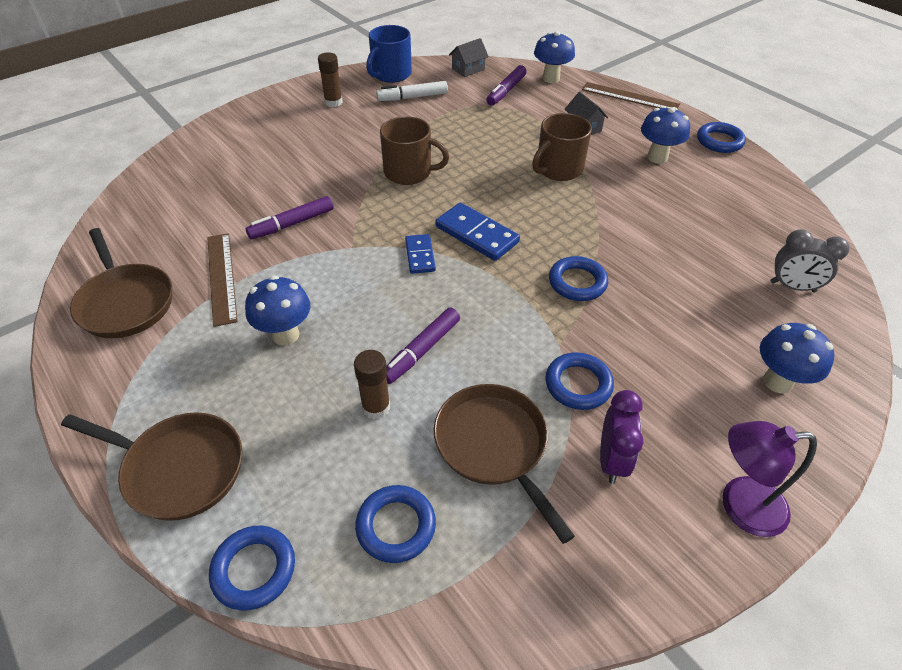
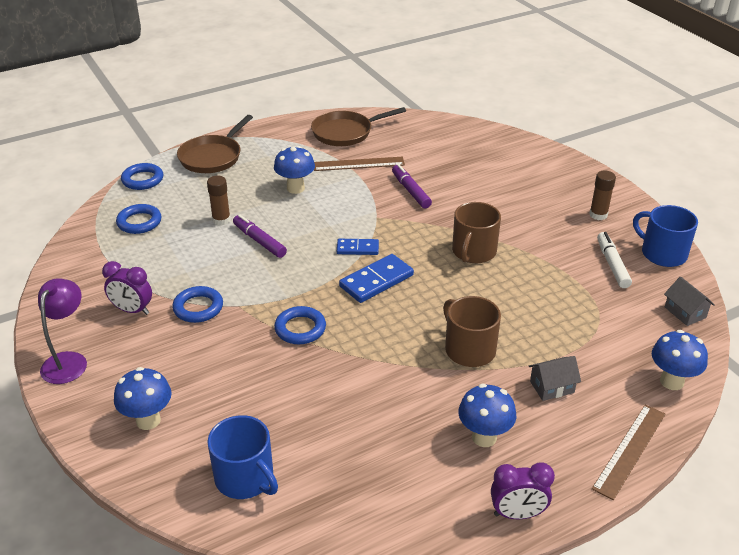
camera: 100 degrees right, 10 degrees down
(494, 446) = (169, 262): brown pan -> none
(506, 91) = (633, 336): purple marker -> none
(719, 141) = (517, 514): blue ring -> purple clock
(792, 287) = (245, 478): grey clock -> blue mug

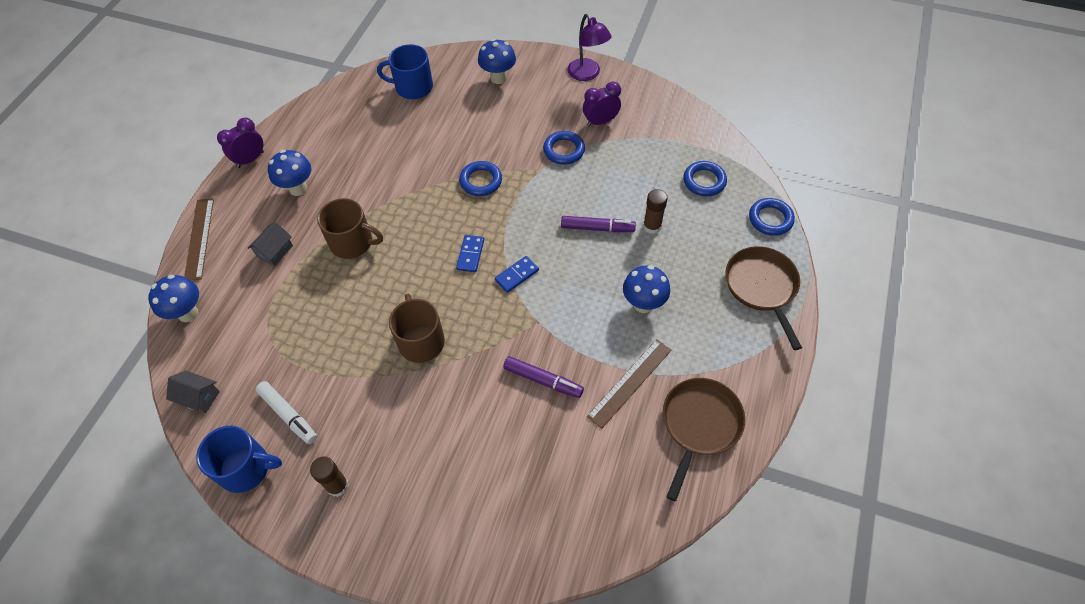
camera: 140 degrees right, 20 degrees up
(376, 281) = (470, 254): blue domino -> blue domino, size x0.62

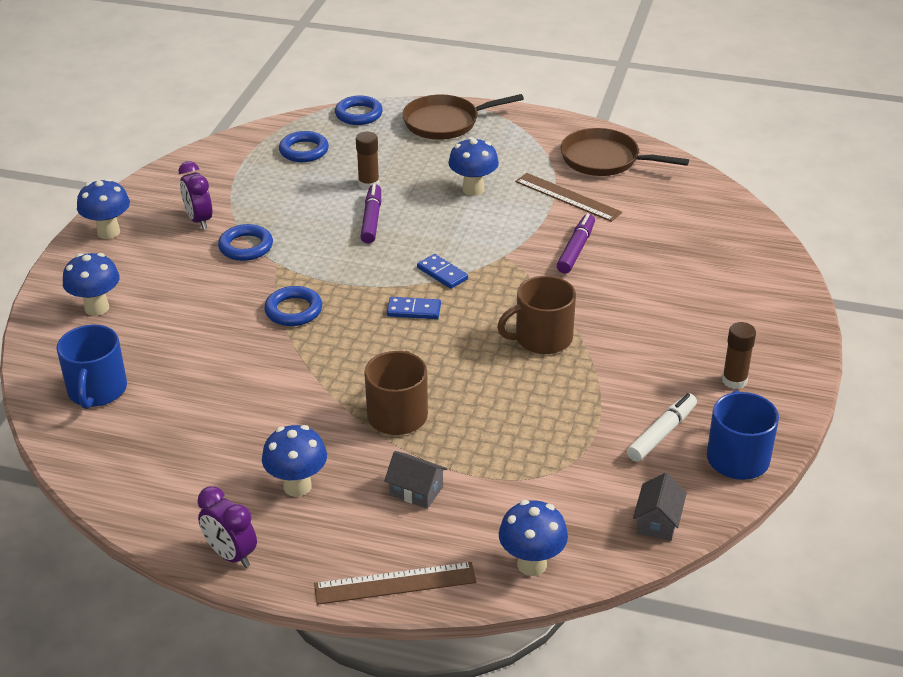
camera: 95 degrees left, 20 degrees down
(587, 74) = (108, 232): purple lamp -> blue mushroom

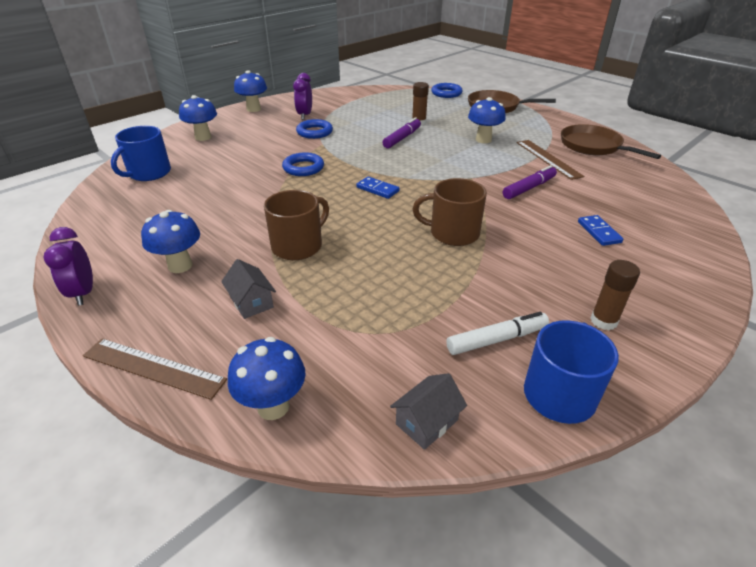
camera: 30 degrees right, 0 degrees up
(304, 151) = (397, 101): blue ring -> none
(442, 273) = (418, 175): blue domino -> blue domino (599, 232)

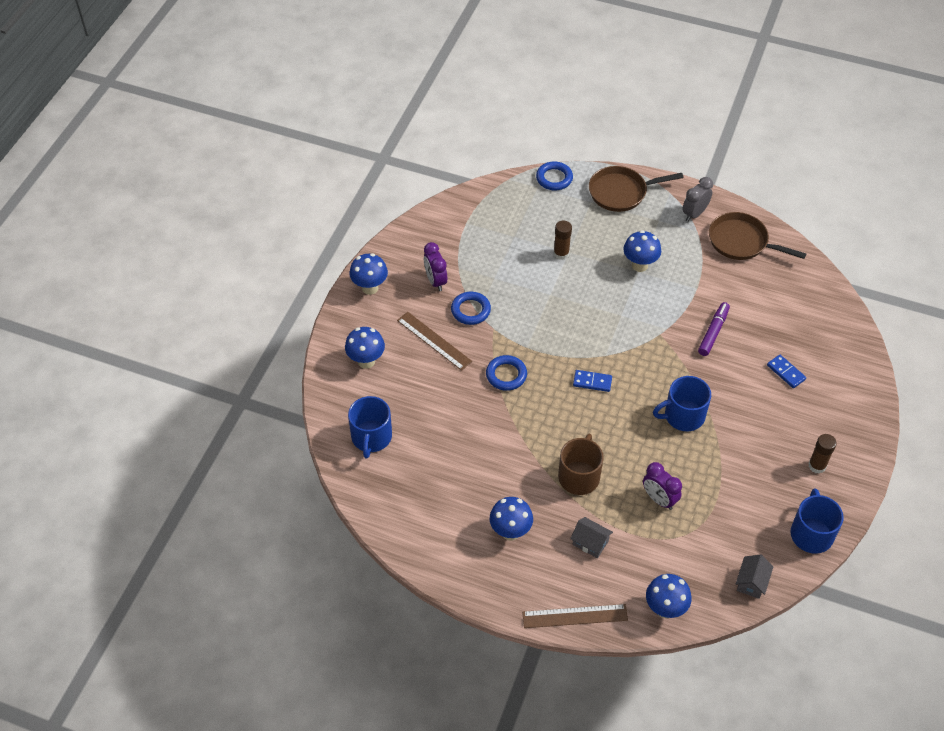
camera: 25 degrees left, 15 degrees up
(83, 293) = (467, 584): purple clock -> purple clock (659, 499)
(402, 138) = (563, 290): purple marker -> none
(453, 233) = (683, 416): brown mug -> blue mug
(496, 339) = (761, 508): white marker -> none
(548, 159) = (710, 278): brown ruler -> brown ruler (434, 340)
(555, 126) = (694, 214): none -> grey clock

